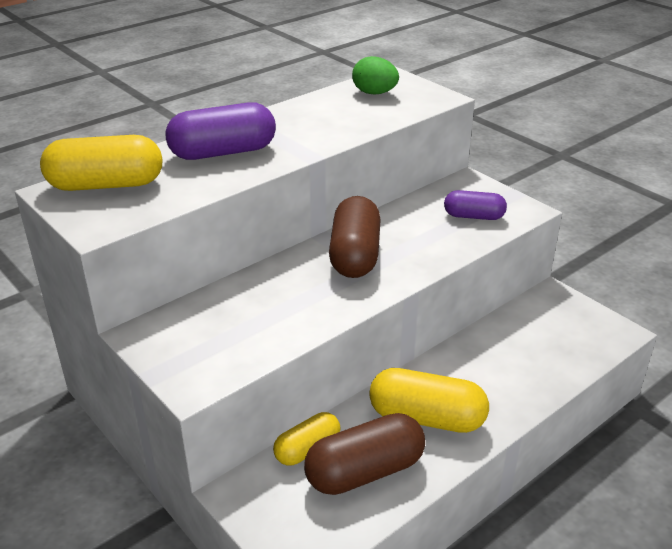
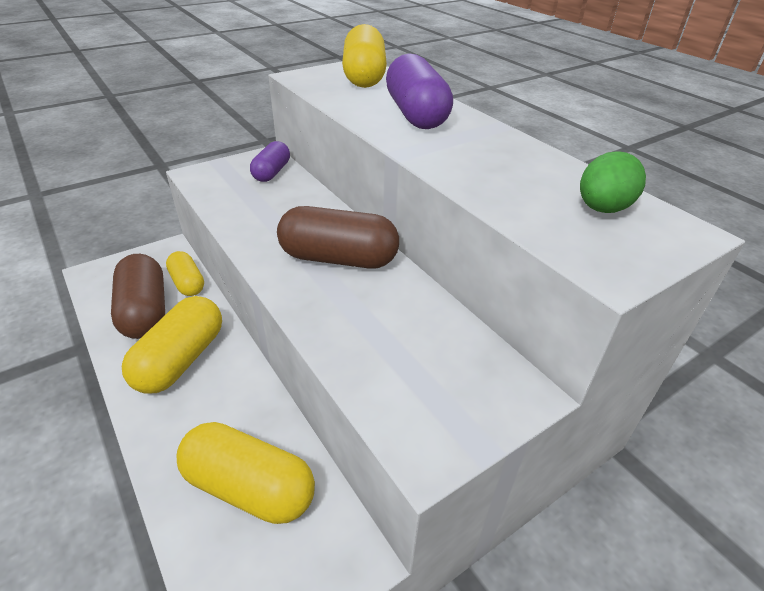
camera: 95 degrees right, 5 degrees up
(473, 216) = (410, 376): purple capsule -> purple capsule (272, 172)
(531, 345) = (249, 487): none -> yellow capsule

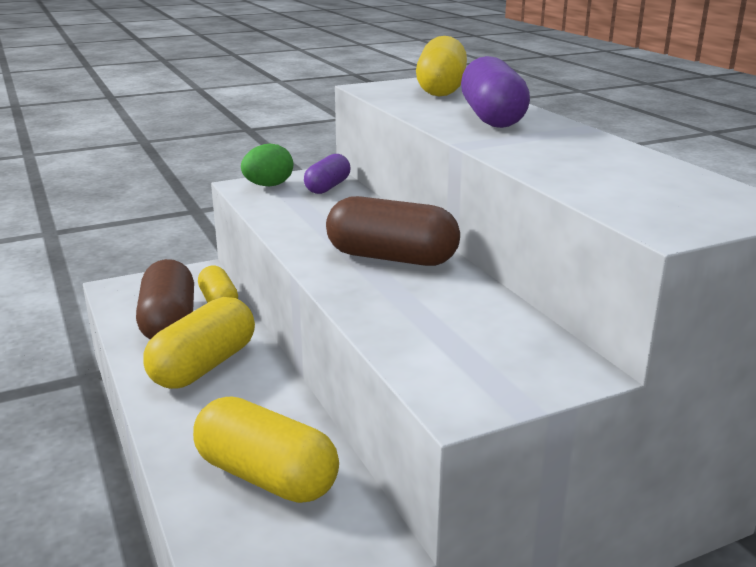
camera: 10 degrees right, 15 degrees down
(602, 209) = (678, 188): green egg -> green egg (268, 185)

